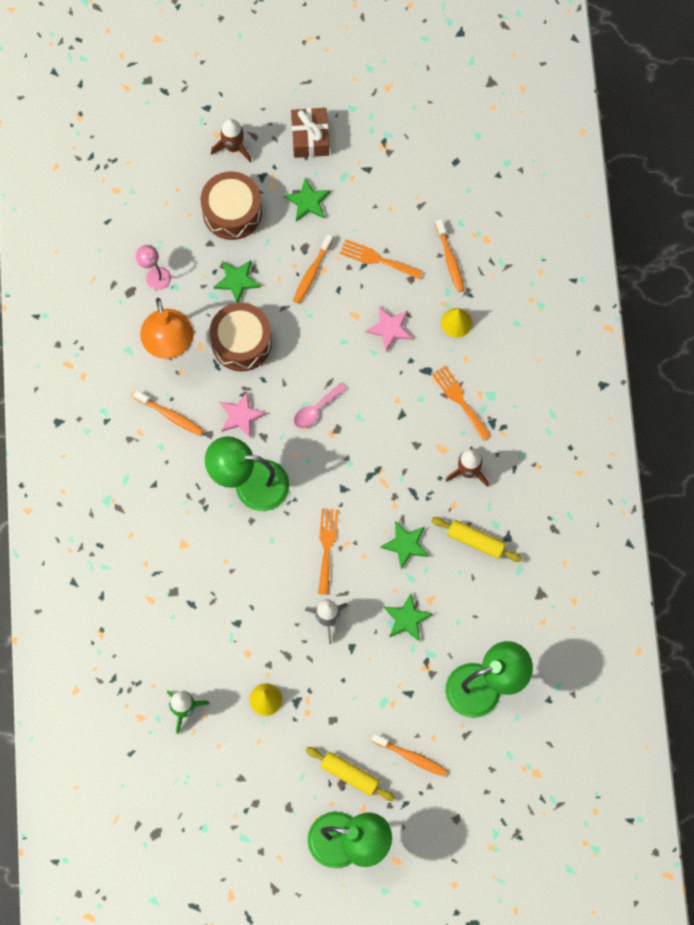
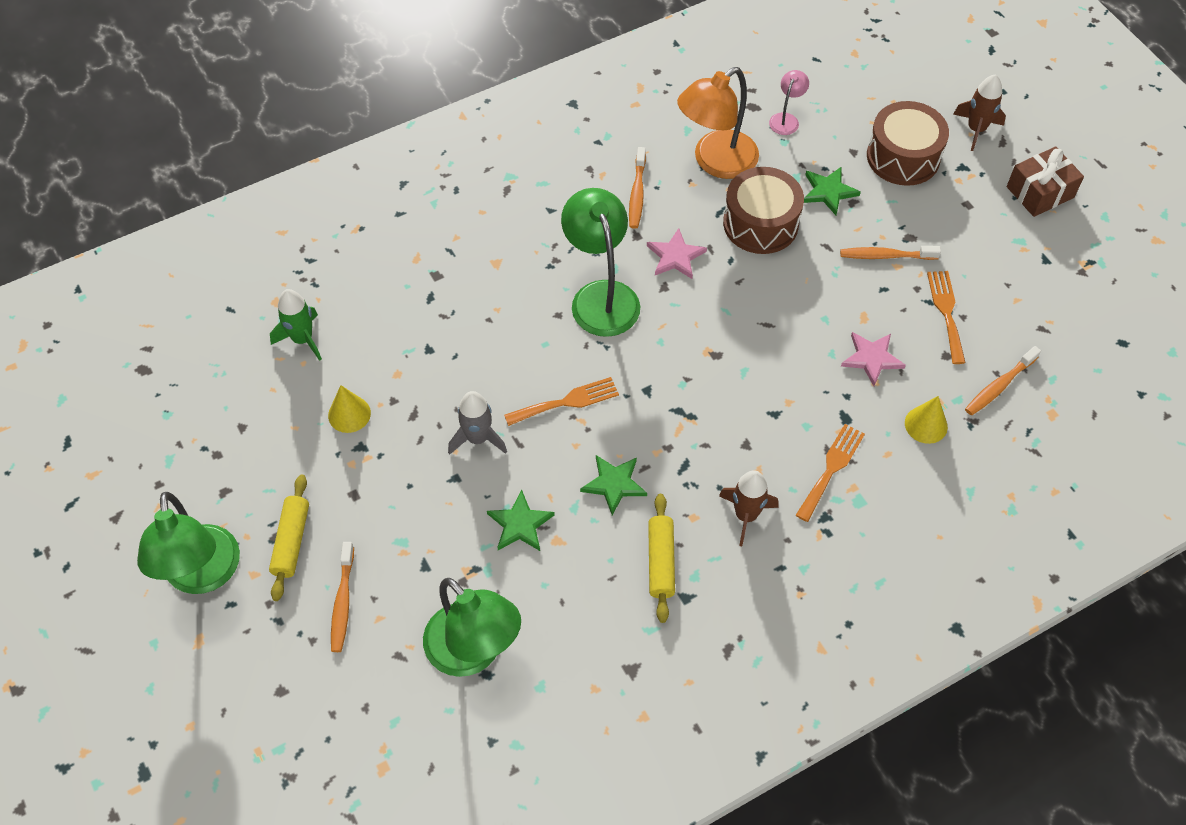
camera: 65 degrees right, 15 degrees down
(308, 201) = (965, 219): green star -> none
(316, 409) = (727, 324): pink spoon -> none

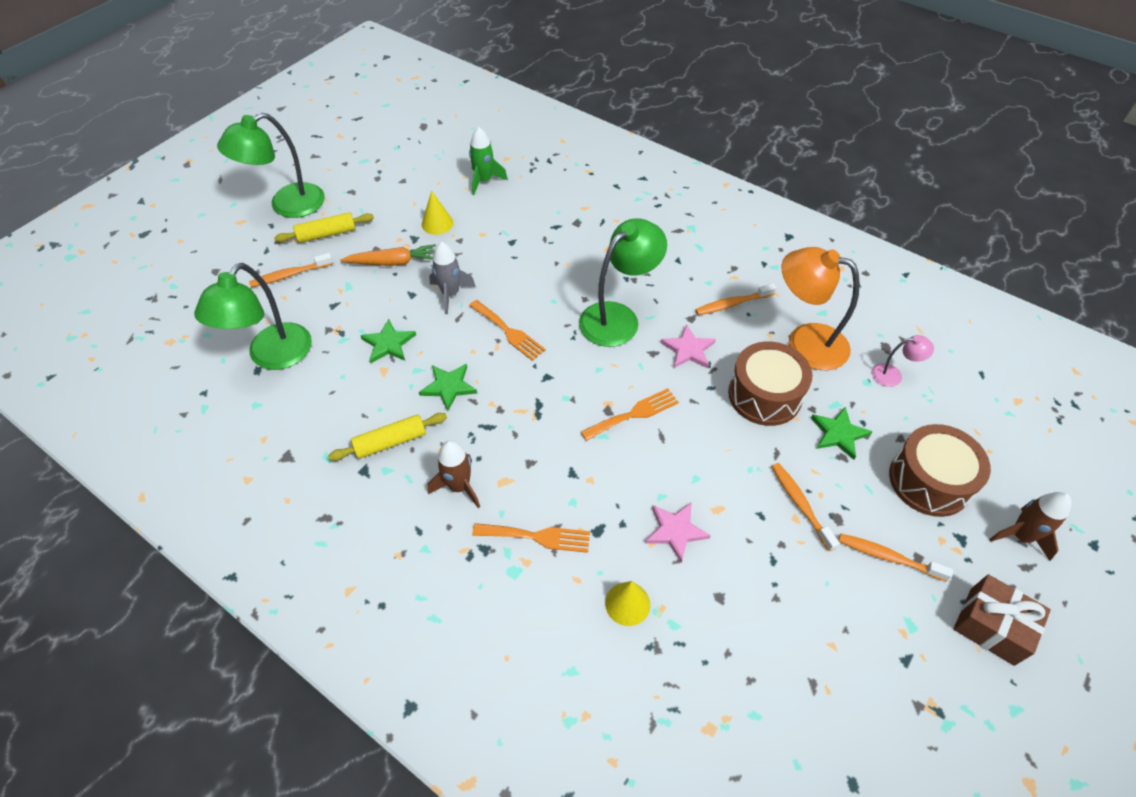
camera: 65 degrees right, 5 degrees down
(389, 482) = (393, 262): none -> orange carrot
(946, 312) = (771, 580): orange fork -> orange fork (634, 414)
(999, 386) = (712, 660): orange toothbrush -> orange toothbrush (888, 557)

